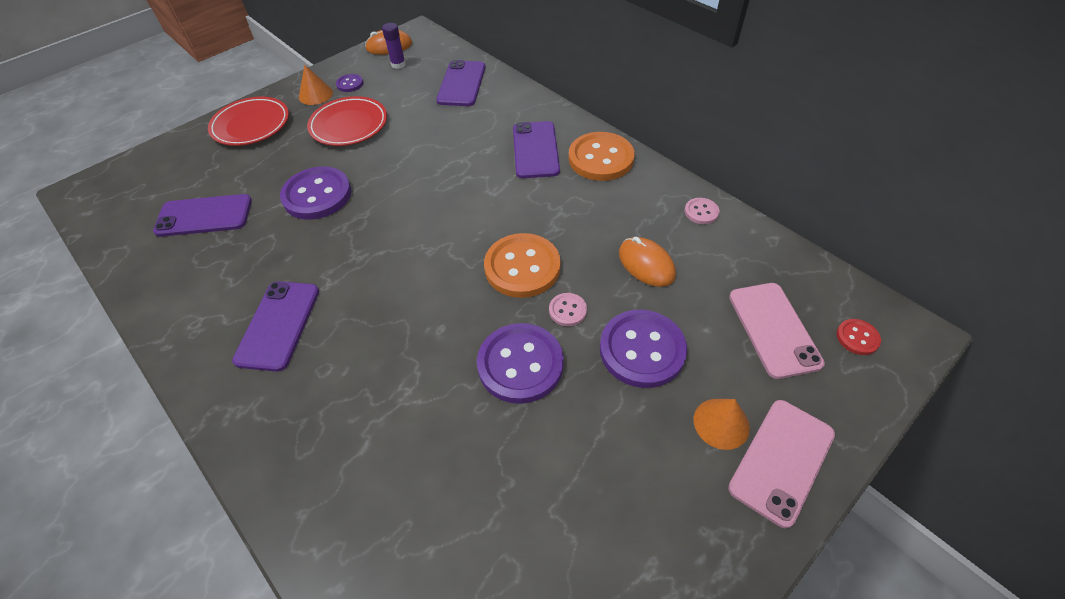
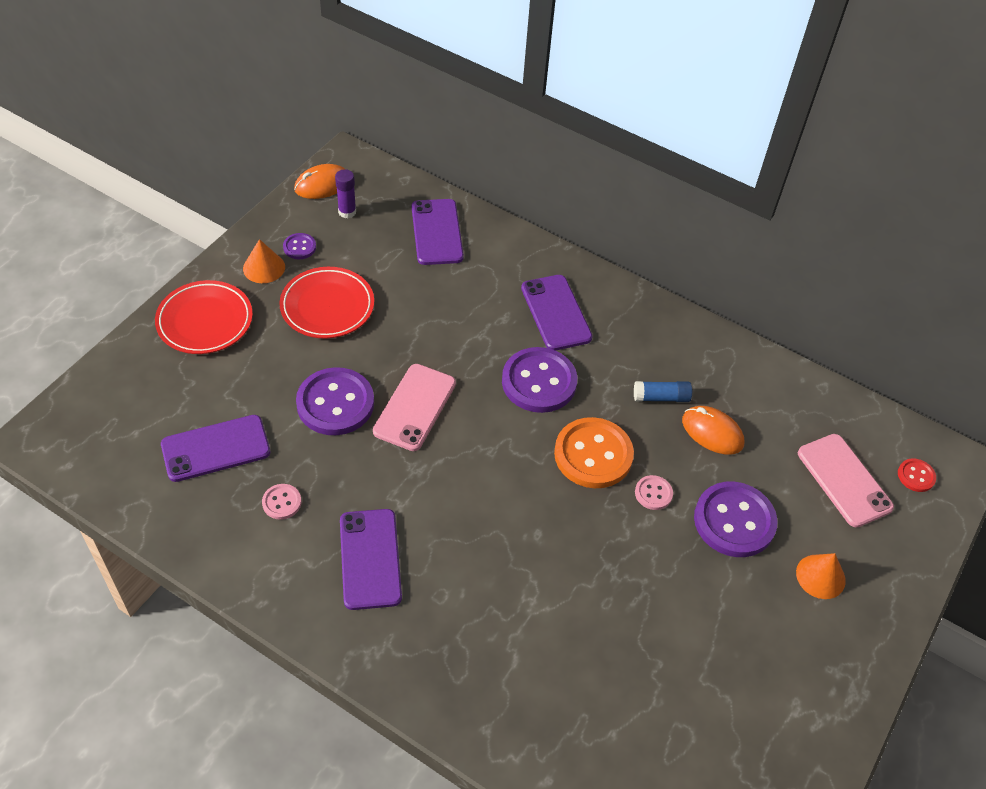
camera: 20 degrees left, 0 degrees up
(520, 364) = (628, 555): purple button -> purple button (539, 382)
(601, 158) = (629, 315): orange button -> none
(606, 228) = (661, 397): none -> blue glue stick
(701, 212) = (748, 365): pink button -> pink button (282, 502)
(781, 461) = (876, 599): pink phone -> pink phone (415, 407)

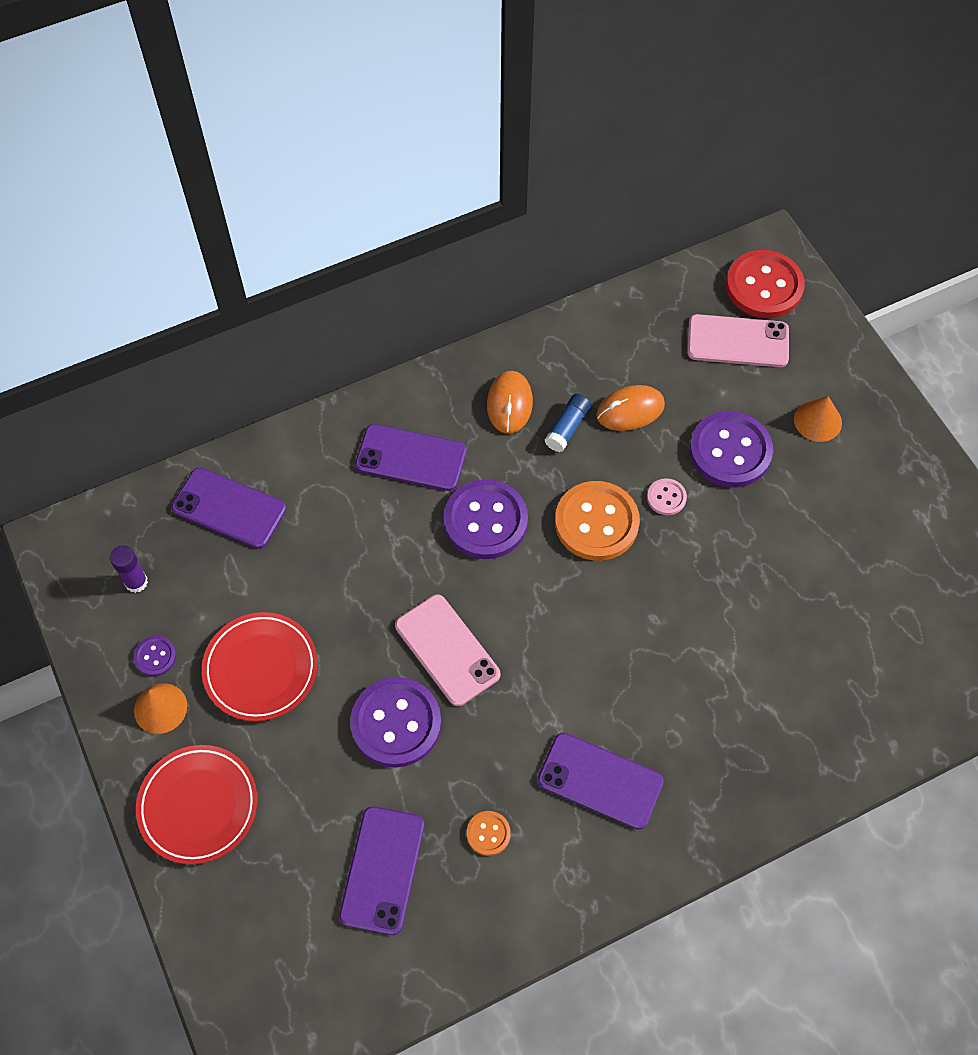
camera: 55 degrees left, 10 degrees up
(282, 502) = (488, 833): pink button -> orange button
(322, 185) = (76, 587): orange mouse -> orange mouse (509, 404)
(916, 476) = (764, 286): red button -> red button, size x2.12

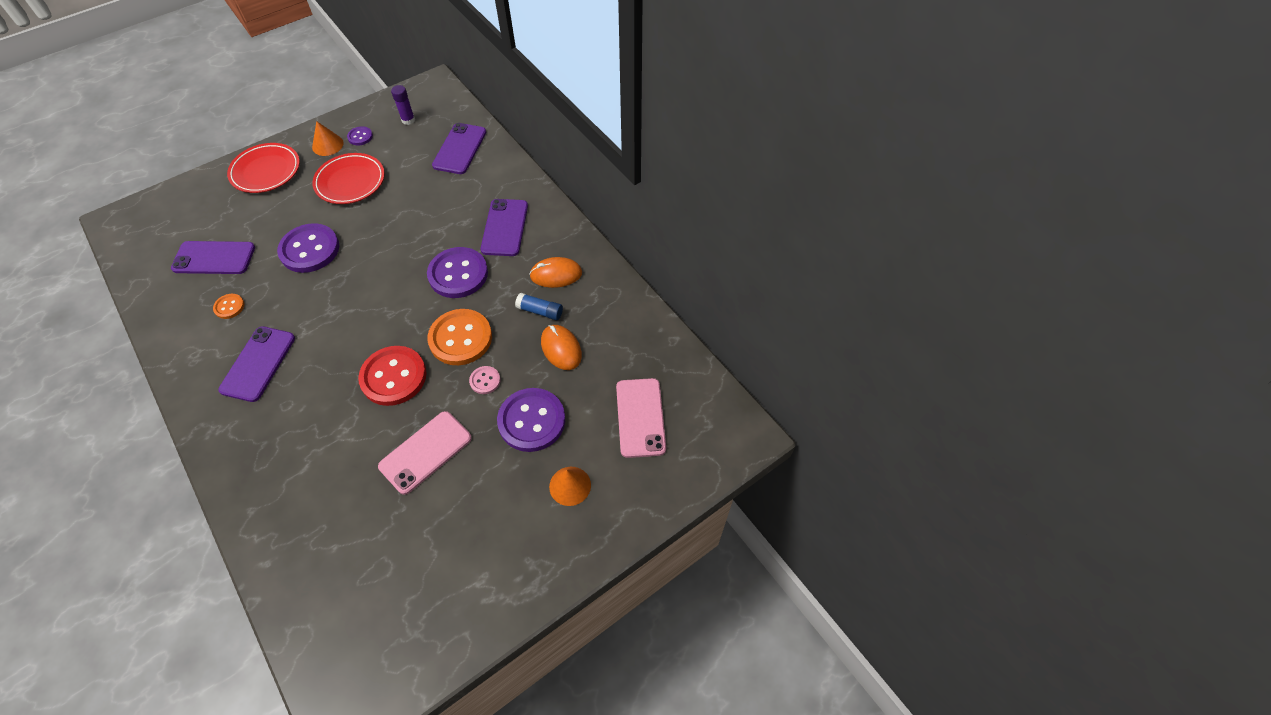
camera: 80 degrees right, 5 degrees down
(447, 650) = (360, 267): pink phone -> pink phone (425, 452)
(764, 286) = (702, 433): red button -> red button (393, 377)

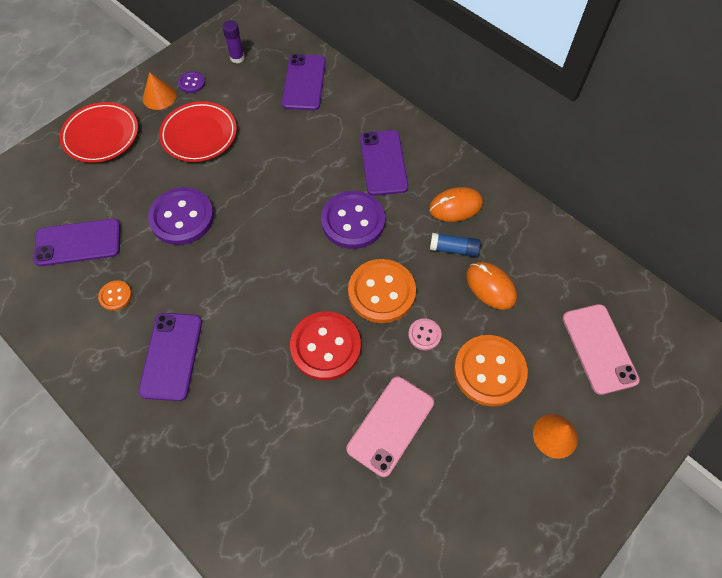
camera: 10 degrees left, 5 degrees up
(531, 421) = (489, 371): purple button -> orange button

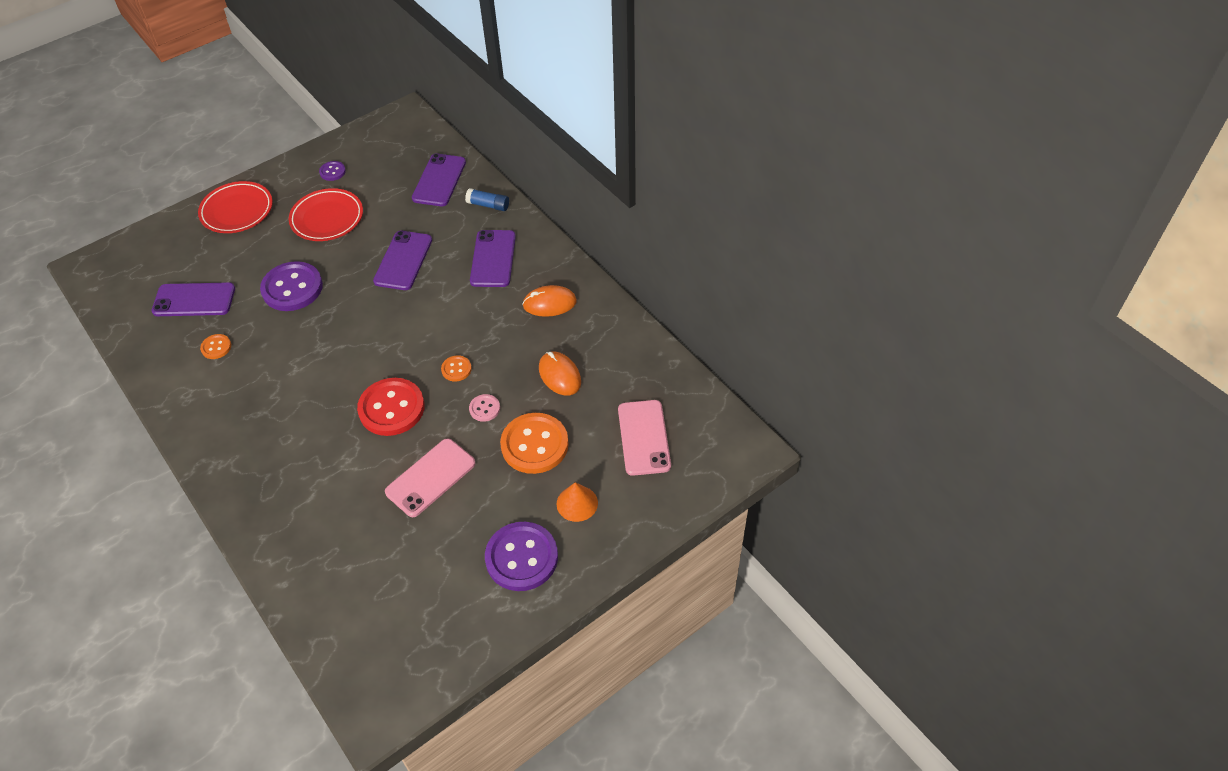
camera: 10 degrees right, 10 degrees down
(159, 97) = (299, 181): orange cone -> none
(171, 356) = (253, 401): purple phone -> purple phone (403, 260)
(237, 58) = (382, 152): purple glue stick -> none
(353, 221) = (448, 307): purple button -> purple button (521, 557)
(381, 292) = (456, 369): orange button -> orange button, size x0.47
(453, 249) = (535, 340): blue glue stick -> blue glue stick (488, 205)

